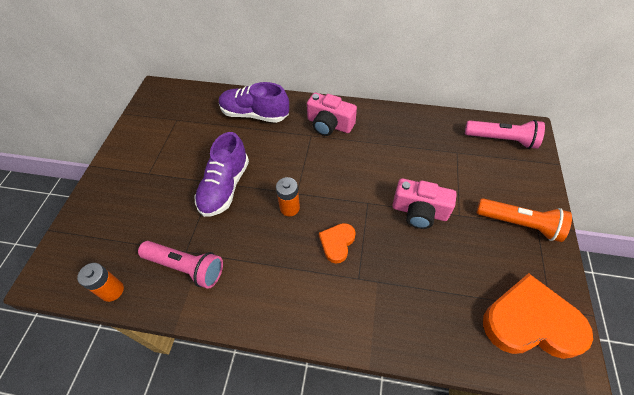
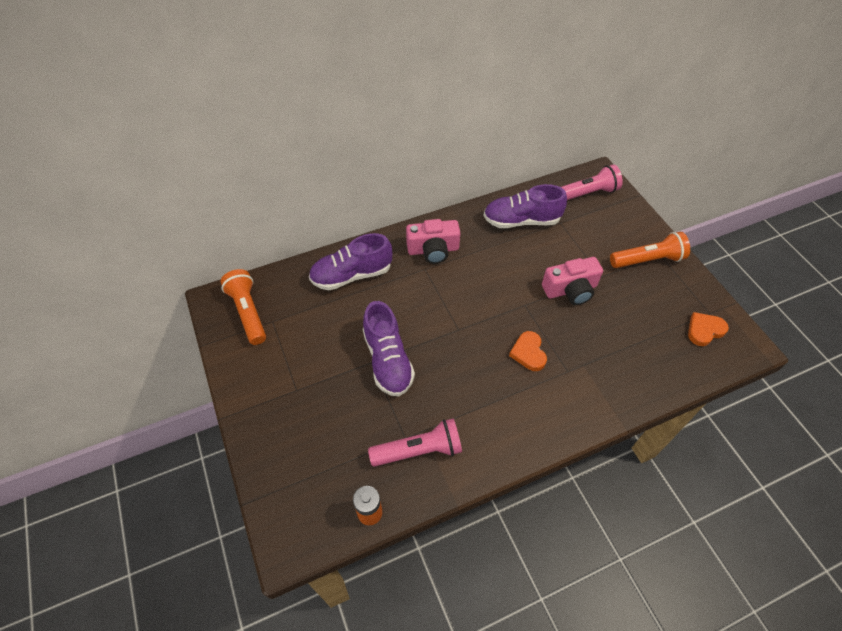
camera: 35 degrees left, 0 degrees up
(168, 106) = (248, 312): none -> orange flashlight
(289, 208) = (464, 346): orange battery -> none
(422, 135) = (521, 221): none -> purple shoe
(530, 322) = (704, 330): orange heart -> orange heart, size x0.51

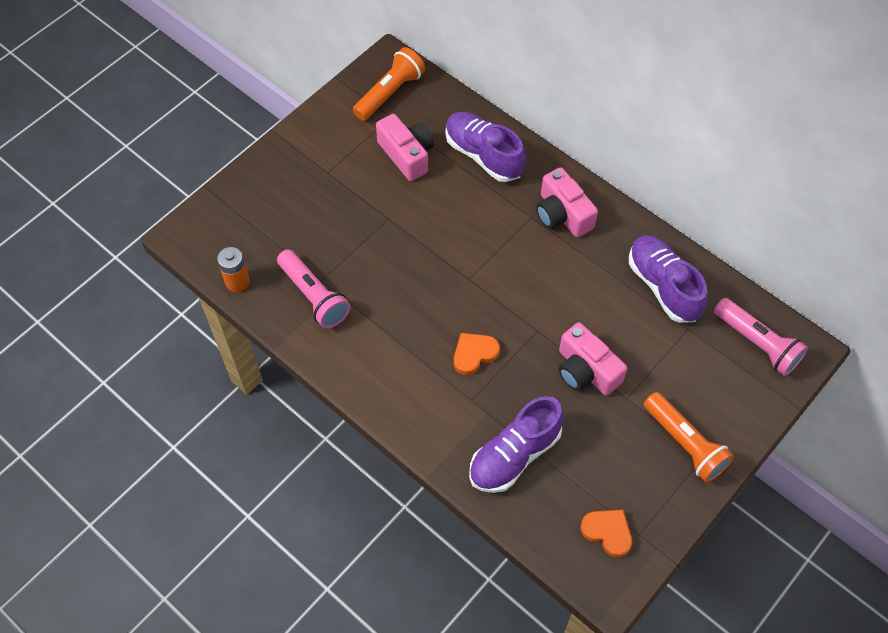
camera: 65 degrees right, 5 degrees up
(318, 325) = (407, 155): none -> pink camera
(388, 360) = (397, 231): purple shoe -> purple shoe (514, 455)

